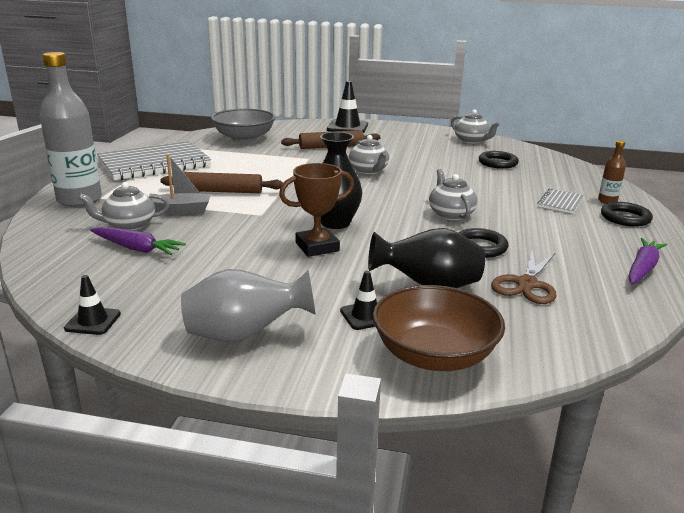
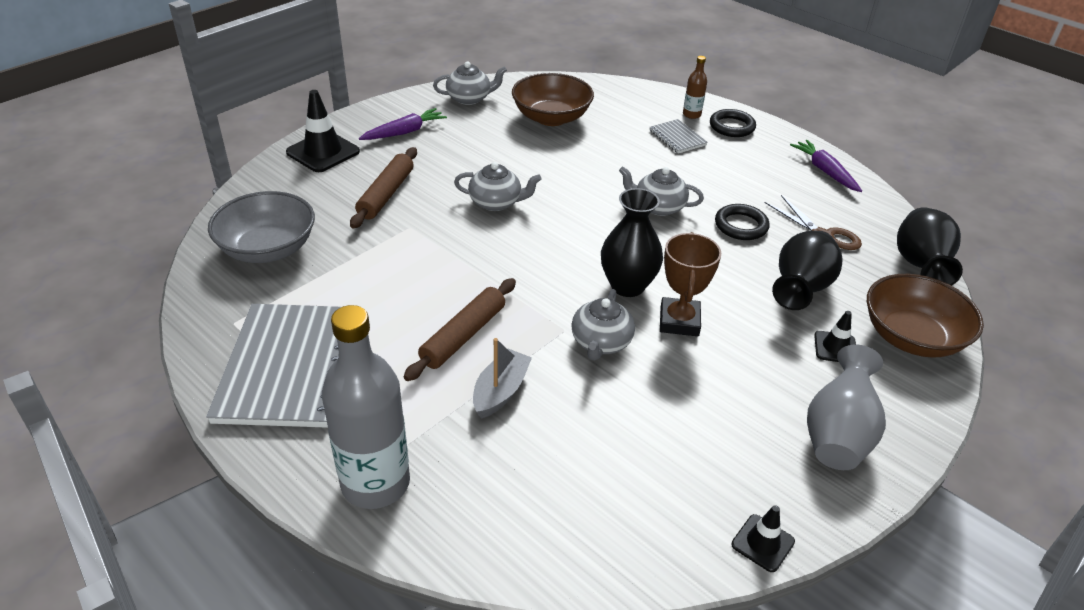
camera: 60 degrees left, 15 degrees up
(129, 225) = (513, 452): grey teapot -> grey teapot (601, 343)
(137, 248) = (594, 462): purple carrot -> purple carrot (404, 132)
(498, 163) = (551, 117): black ring -> brown bowl
(568, 344) = (920, 266): none -> black vase

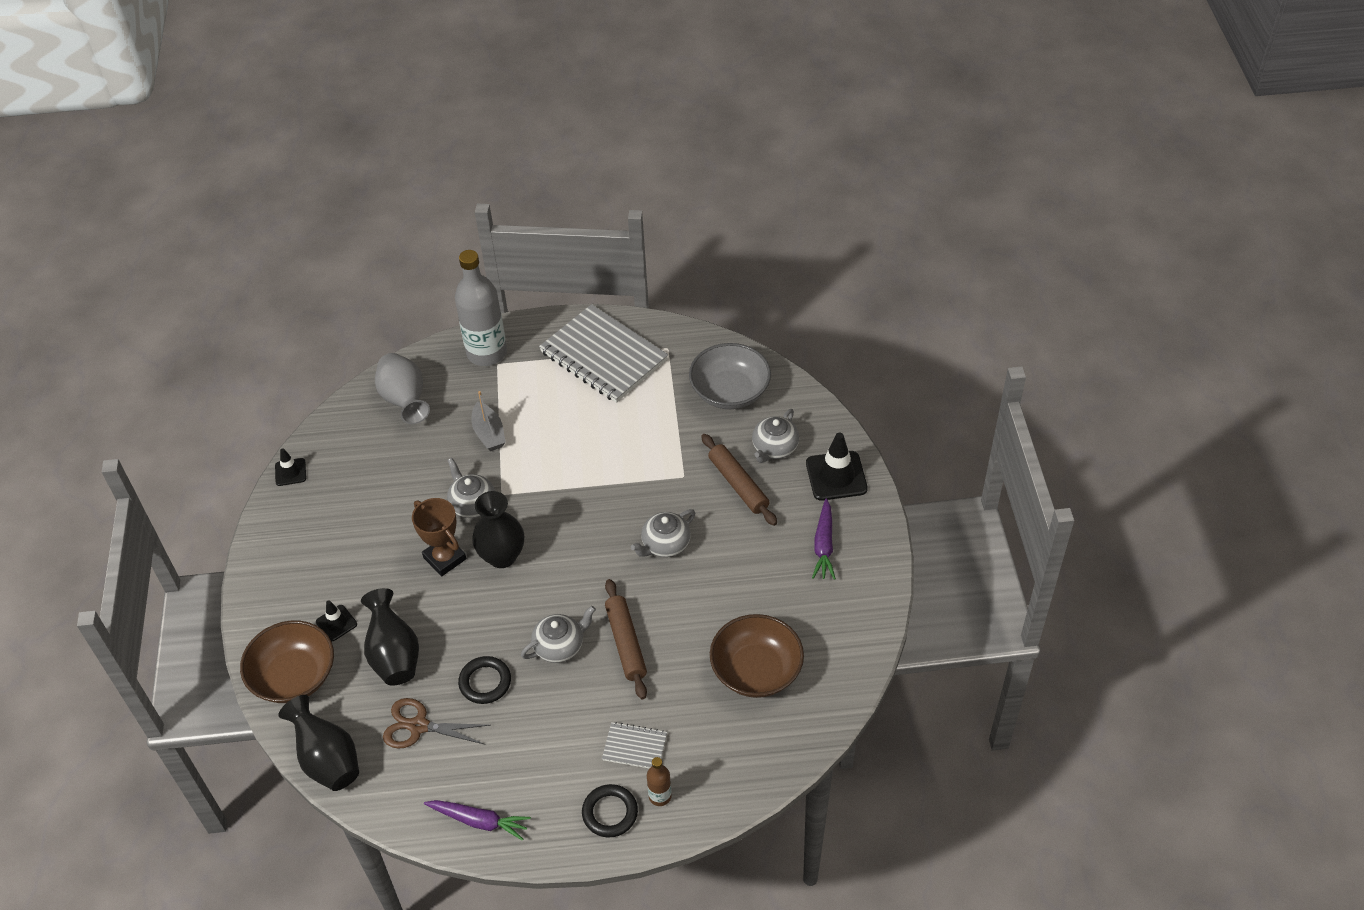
camera: 135 degrees right, 10 degrees up
(463, 336) = (548, 443): brown rolling pin -> brown rolling pin (625, 643)
(469, 98) = (846, 629): grey teapot -> grey teapot (774, 448)
(837, 435) = (294, 560): grey vase -> grey vase (405, 400)

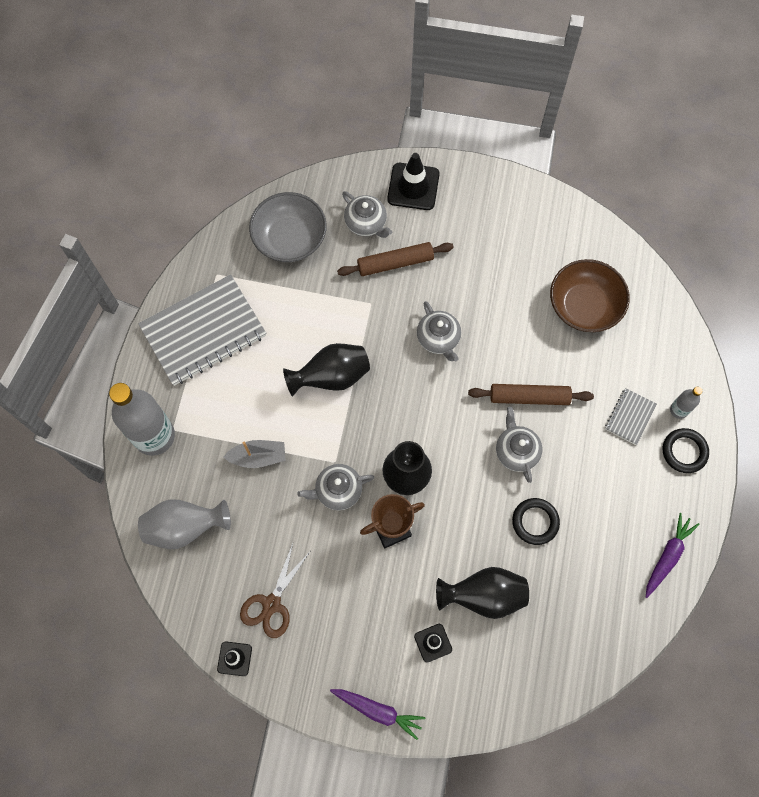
camera: 75 degrees left, 20 degrees up
(294, 676) = (480, 692): brown bowl -> none
(328, 760) = (576, 675): black vase -> black vase (331, 377)
(419, 726) = (564, 588): brown scissors -> brown scissors (271, 604)
(660, 796) = (678, 410): brown bottle -> grey bottle
(824, 545) = (480, 219): purple carrot -> purple carrot (378, 711)

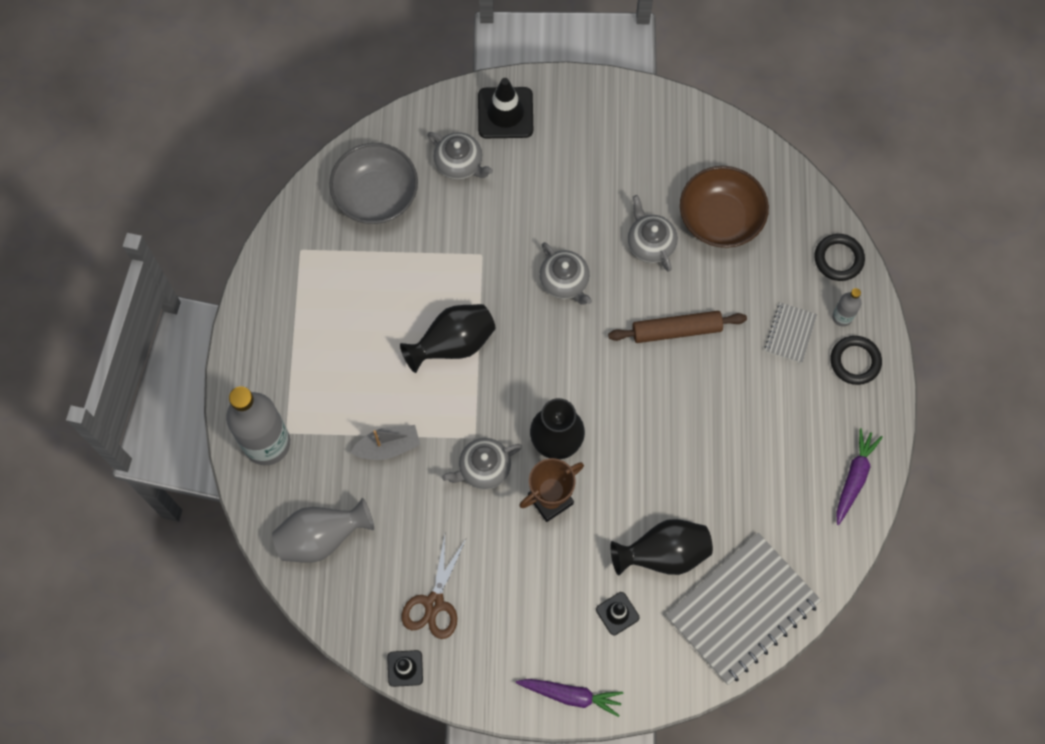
camera: 10 degrees left, 0 degrees up
(203, 331) = (298, 317): grey notebook -> grey notebook (742, 609)
(395, 263) = (501, 204): brown rolling pin -> none
(516, 451) = (672, 392): grey teapot -> grey teapot (650, 243)
(535, 522) = (705, 465): black ring -> black ring (838, 259)

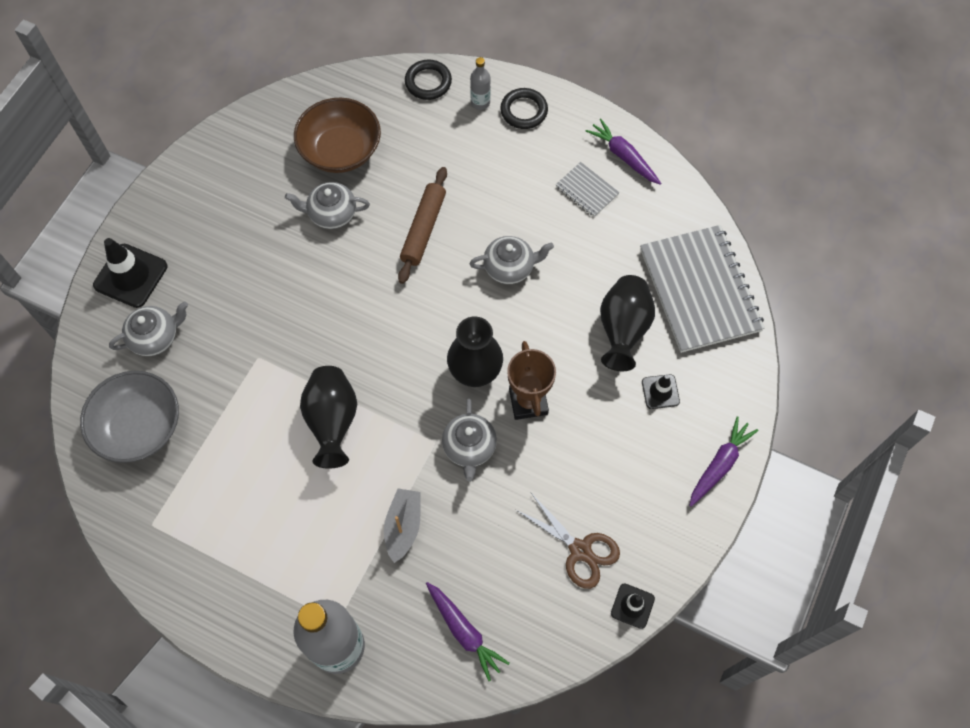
camera: 65 degrees left, 5 degrees down
(322, 537) = (464, 632): grey vase -> purple carrot
(565, 282) = (326, 298): grey teapot -> grey teapot (510, 267)
(790, 333) = (474, 145): grey notebook -> grey notebook (587, 190)

